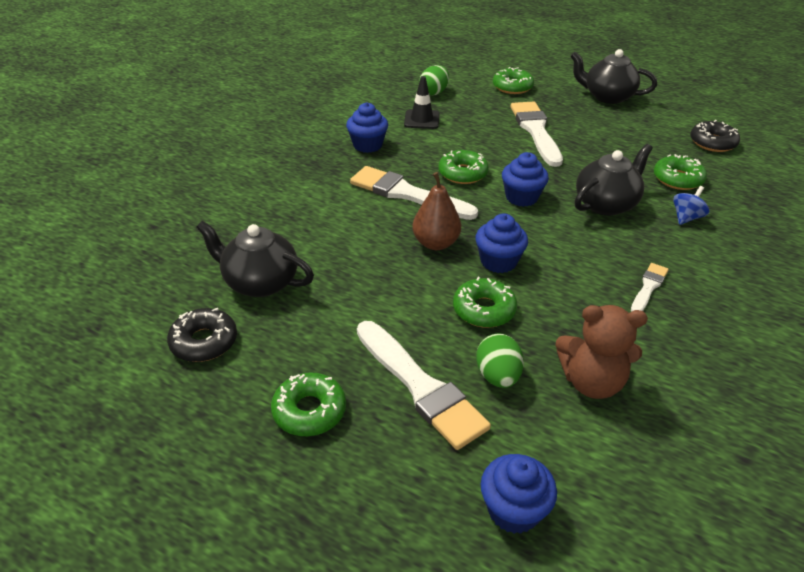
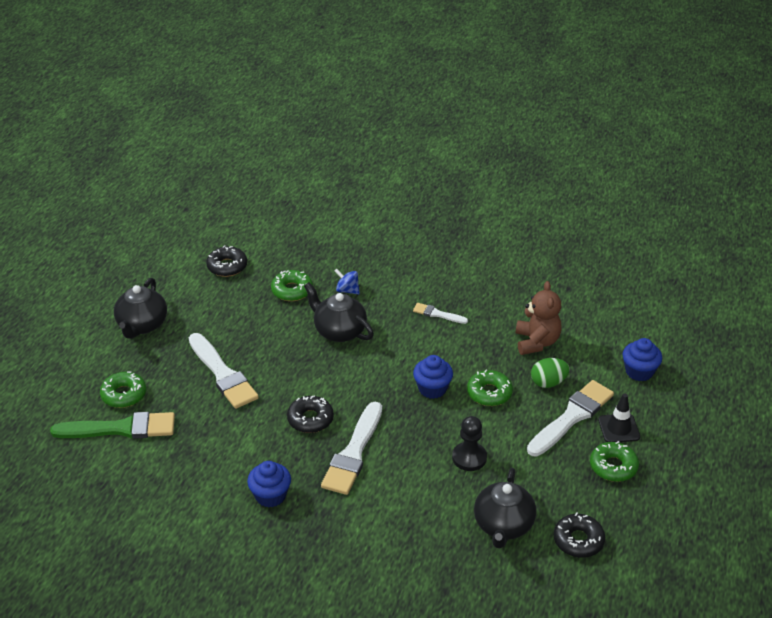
camera: 100 degrees left, 0 degrees up
(374, 273) = (469, 458): none -> black pawn
(421, 120) = (209, 460): black traffic cone -> black traffic cone (618, 428)
(434, 92) = (143, 458): green egg -> none
(436, 243) = (420, 426): brown pear -> none
(462, 173) = (310, 419): green donut -> black donut
(470, 85) = (120, 429): none -> green brush
(521, 197) = (341, 379): blue cupcake -> none
(536, 131) = (222, 374): white brush -> white brush turned 105 degrees counterclockwise

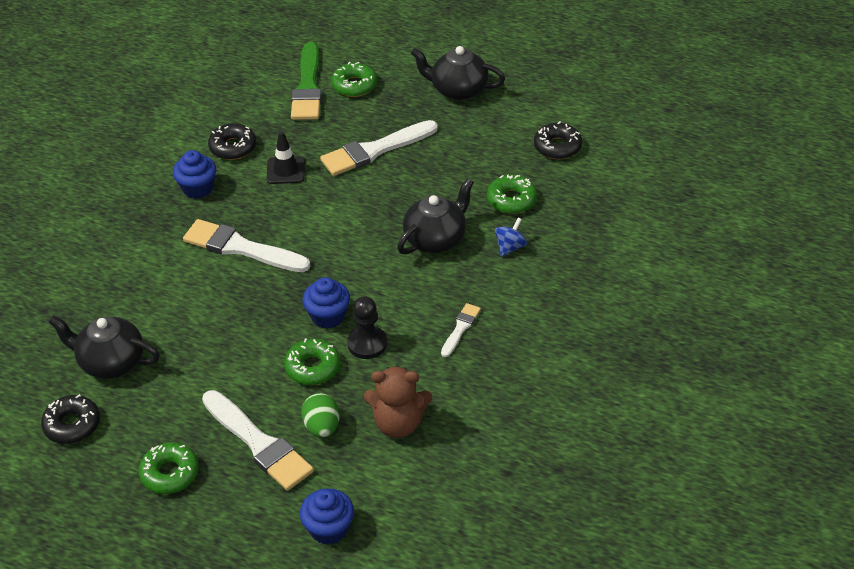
camera: 95 degrees right, 5 degrees up
(310, 419) = (296, 216): black donut -> black donut (233, 147)
(469, 458) = (213, 341): black pawn -> black pawn (367, 344)
(618, 428) = (230, 489): black traffic cone -> black traffic cone (285, 170)

